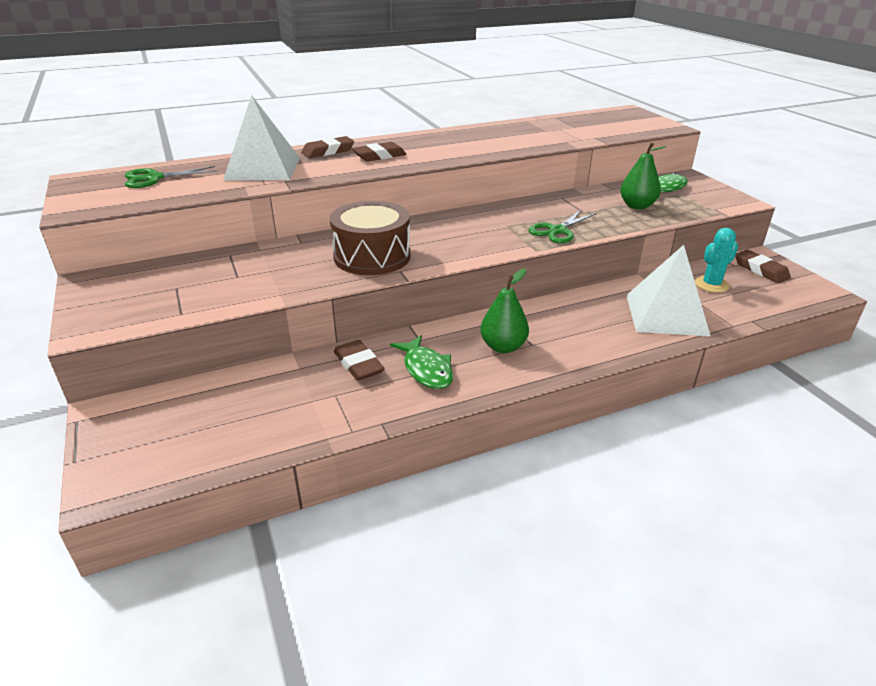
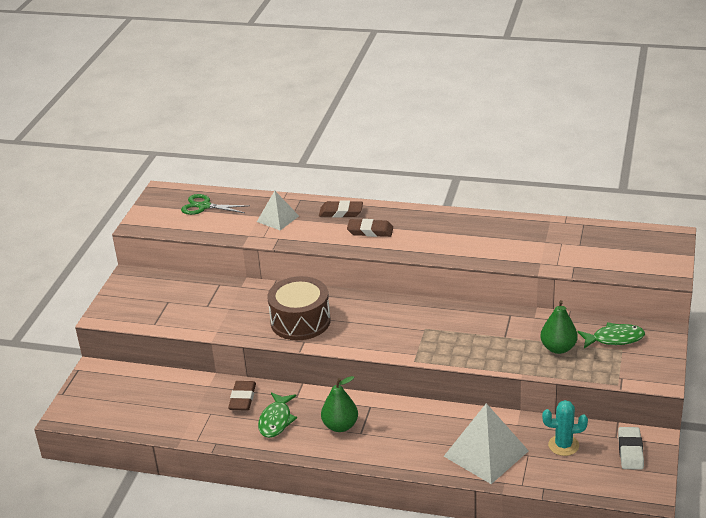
camera: 40 degrees right, 0 degrees up
(263, 168) = (277, 218): white pyramid -> white pyramid, size x0.59
(557, 231) = (455, 349): green scissors -> none
(760, 270) = (630, 451): brown eraser -> white eraser

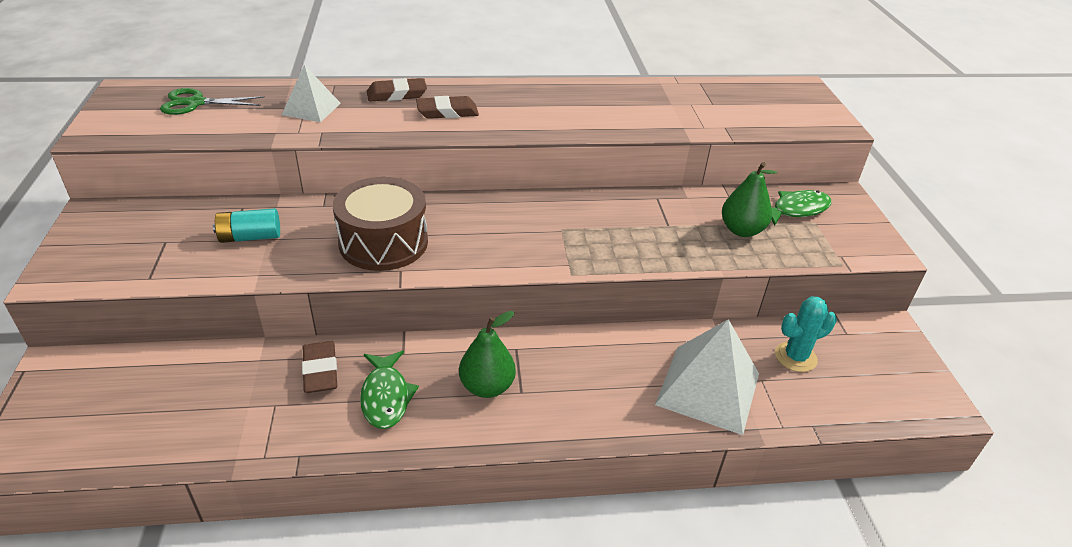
camera: 25 degrees left, 5 degrees up
(219, 306) = (250, 237): none -> turquoise battery
(630, 451) = (876, 349): white eraser -> none

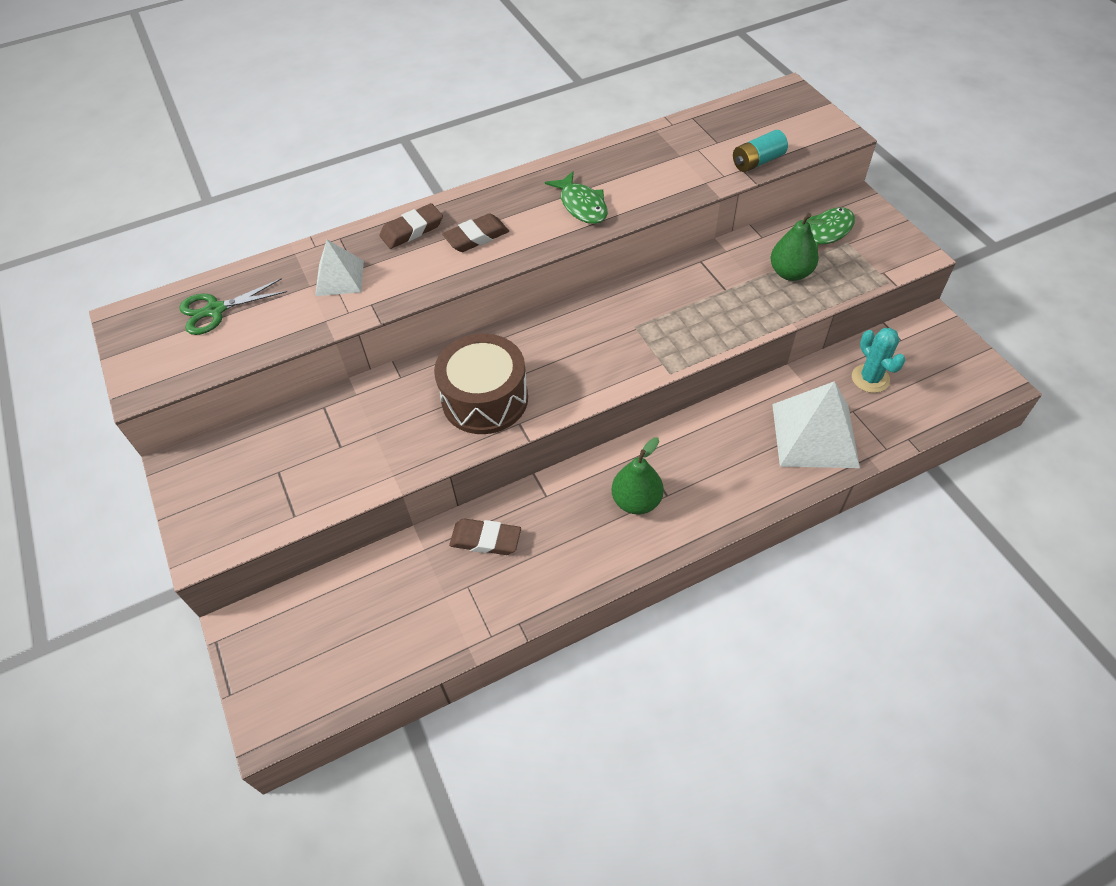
camera: 15 degrees left, 15 degrees up
(250, 237) = (356, 437): turquoise battery -> turquoise battery (757, 162)
(320, 371) = (485, 539): brown eraser -> brown eraser turned 45 degrees counterclockwise
(386, 397) = (557, 542): green fish -> green fish (582, 205)
(795, 357) = (870, 378): turquoise cactus -> turquoise cactus turned 75 degrees counterclockwise

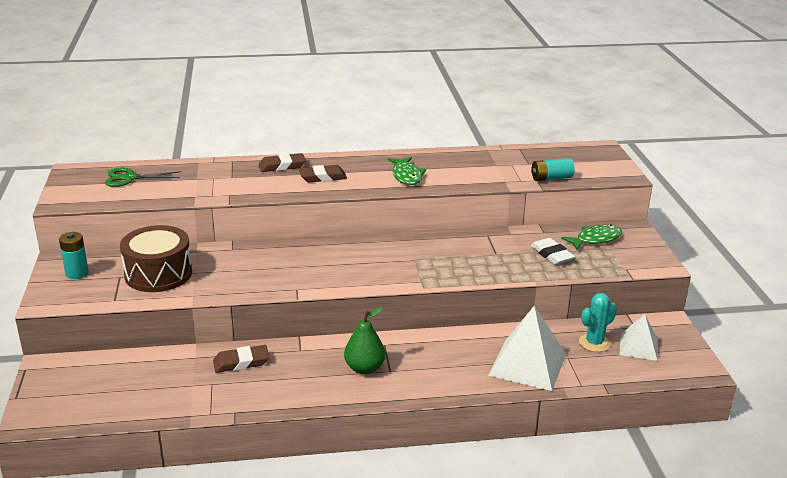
camera: 15 degrees right, 25 degrees down
(217, 483) = (77, 273): none -> turquoise battery
(339, 278) = (218, 179): white pyramid -> white pyramid (638, 347)
(485, 399) = (281, 272): brown drum -> brown drum (158, 274)
(485, 539) = (241, 362): brown eraser -> brown eraser turned 45 degrees counterclockwise
(790, 273) = (552, 255): green pear -> white eraser
(870, 378) = (594, 343): turquoise cactus -> turquoise cactus turned 60 degrees clockwise

